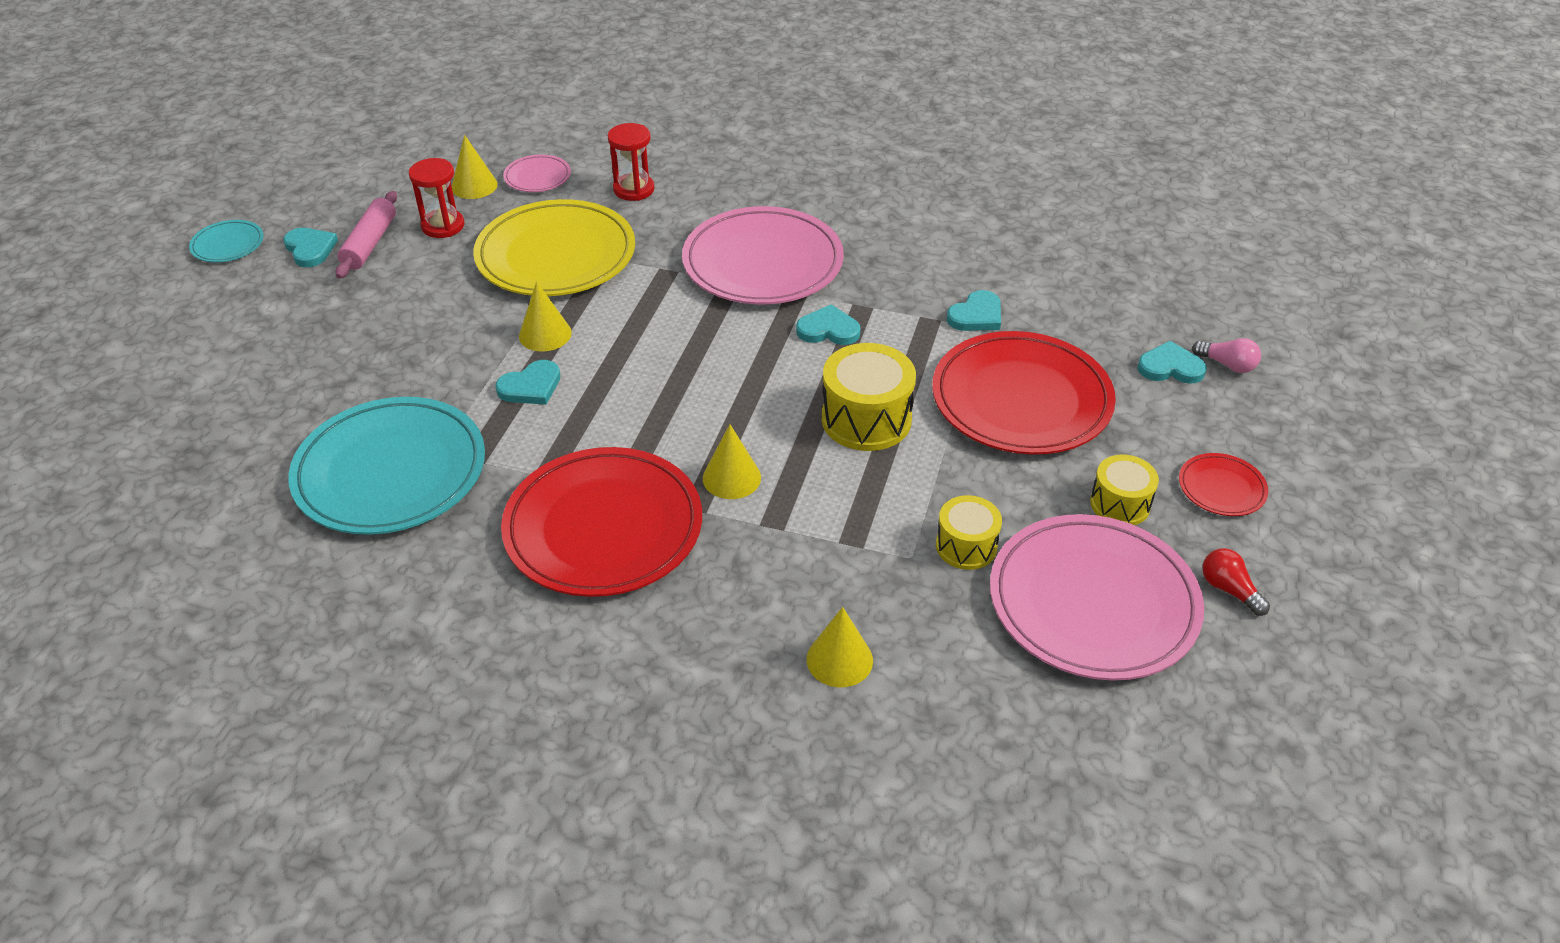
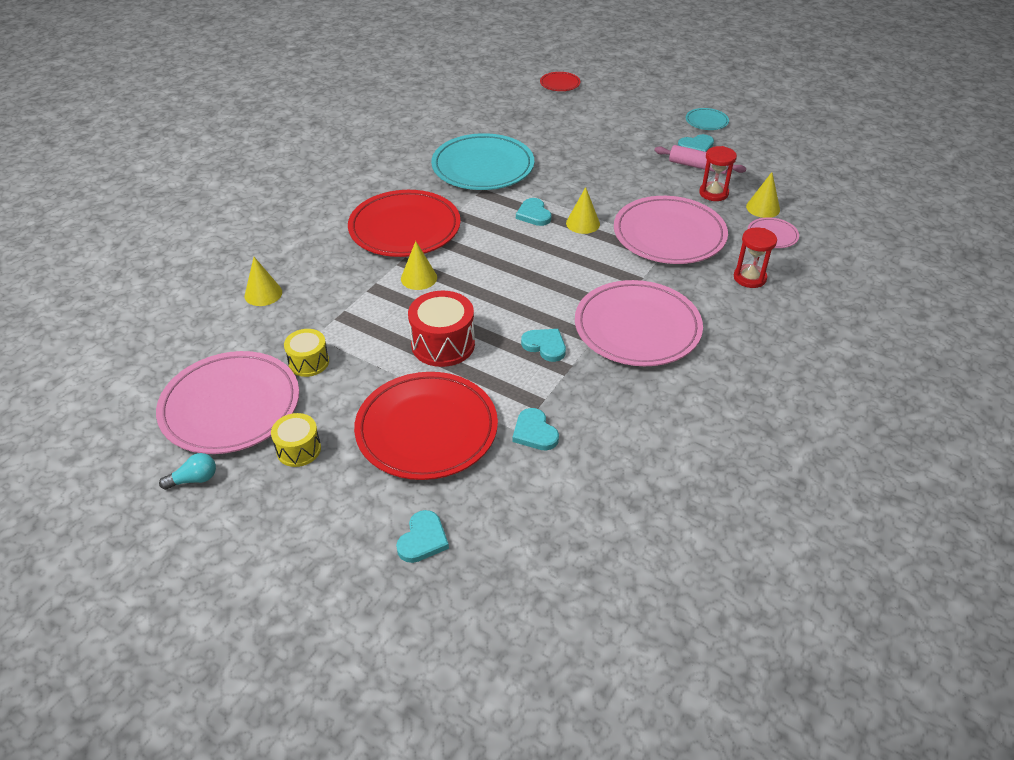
camera: 105 degrees right, 0 degrees up
(556, 255) = (669, 235): yellow plate -> pink plate
(828, 330) = (545, 346): turquoise heart -> turquoise heart turned 75 degrees counterclockwise
(866, 419) = (443, 344): yellow drum -> red drum
(1221, 488) = (279, 516): red plate -> red plate (560, 84)
(1227, 365) = (408, 584): pink light bulb -> none
(1229, 589) = (194, 479): red light bulb -> turquoise light bulb

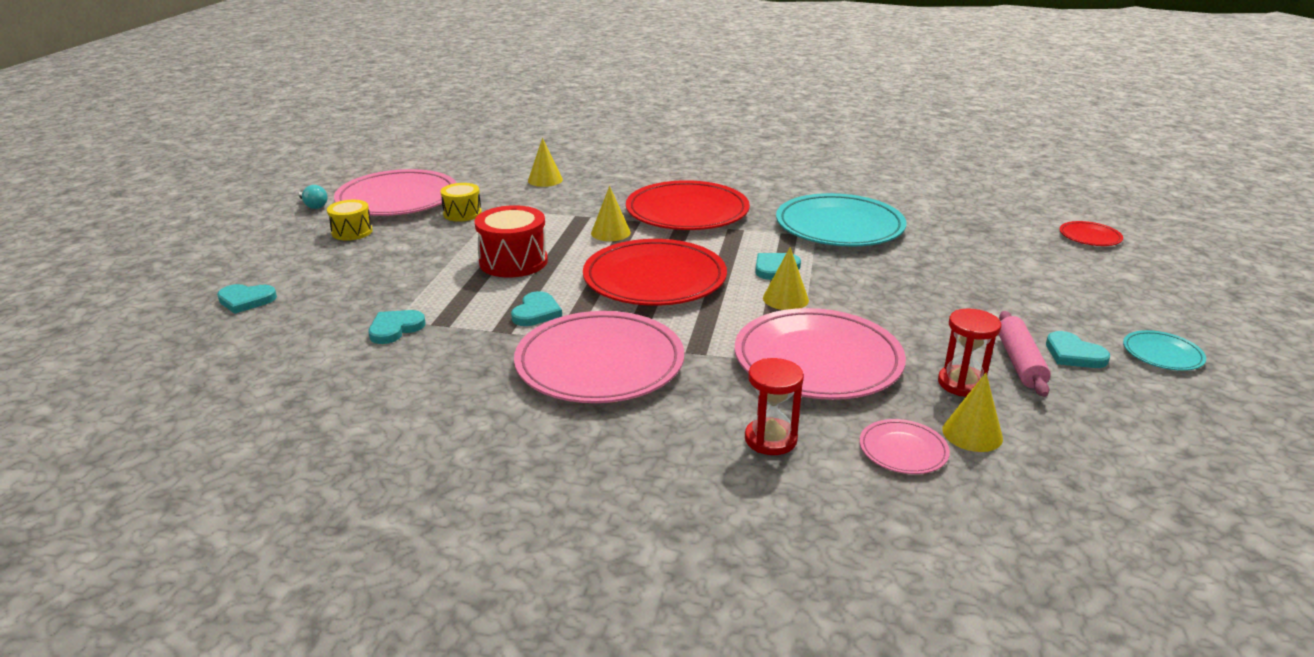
camera: 70 degrees right, 15 degrees down
(426, 429) = (387, 276): red plate -> red plate (654, 279)

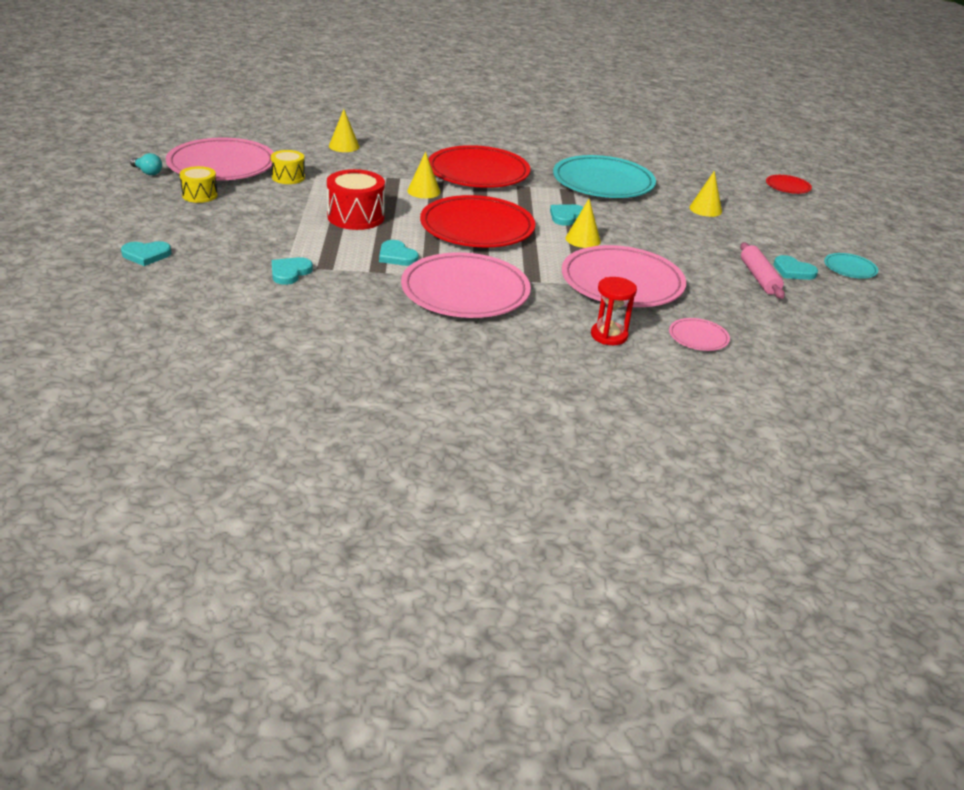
camera: 15 degrees left, 5 degrees up
(536, 312) = (397, 256): turquoise heart -> turquoise heart turned 135 degrees clockwise
(962, 384) = (725, 293): red hourglass -> none
(972, 433) = (739, 325): yellow cone -> yellow cone (705, 209)

